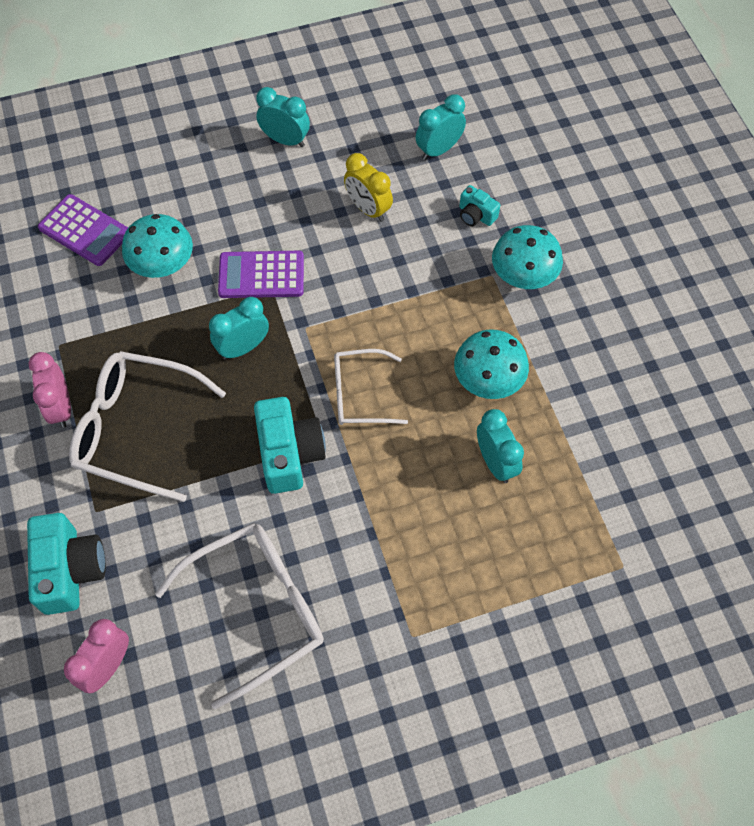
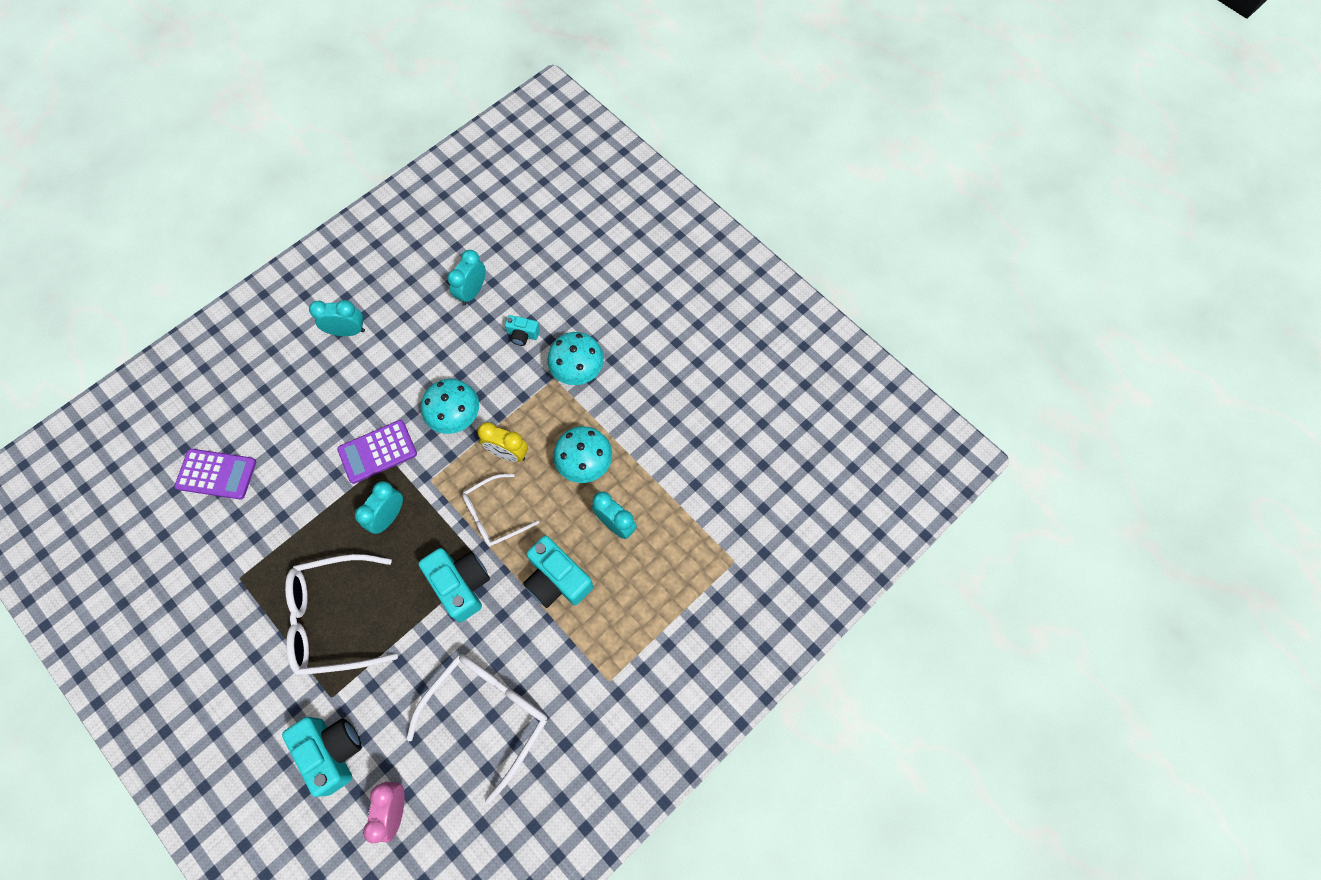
camera: 25 degrees left, 5 degrees up
(61, 407) = (265, 628): pink clock -> none
(163, 265) = (295, 476): turquoise mushroom -> turquoise mushroom (456, 416)
(368, 209) = (438, 363): yellow clock -> yellow clock (508, 453)
(400, 495) = (557, 579): none -> turquoise camera

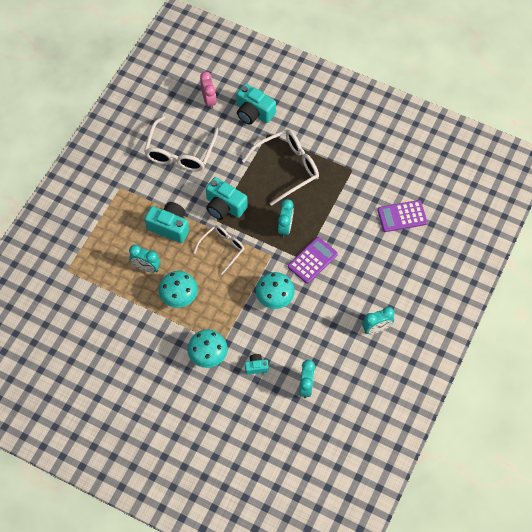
camera: 160 degrees right, 5 degrees down
(508, 453) = (230, 286): yellow clock -> none

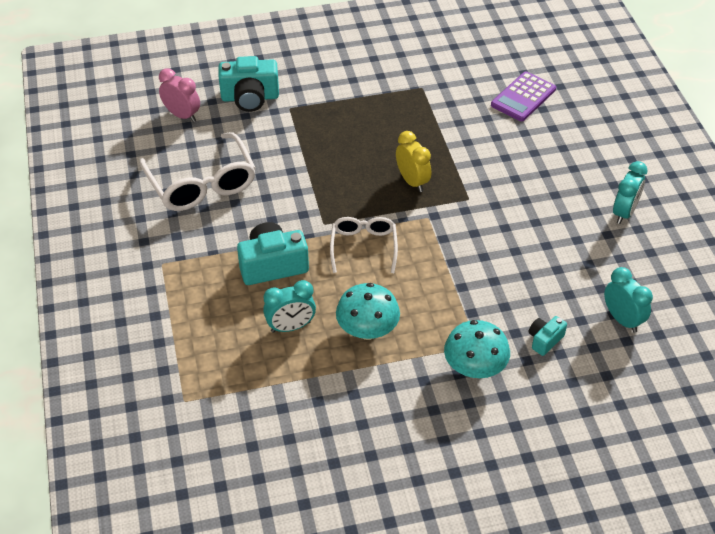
camera: 40 degrees left, 15 degrees down
(224, 206) = (317, 204): turquoise camera -> none
(275, 298) = (482, 256): turquoise mushroom -> none
(285, 227) = (412, 181): turquoise clock -> yellow clock
(287, 168) = (349, 126): white glasses -> none
(312, 260) = (480, 193): purple calculator -> none

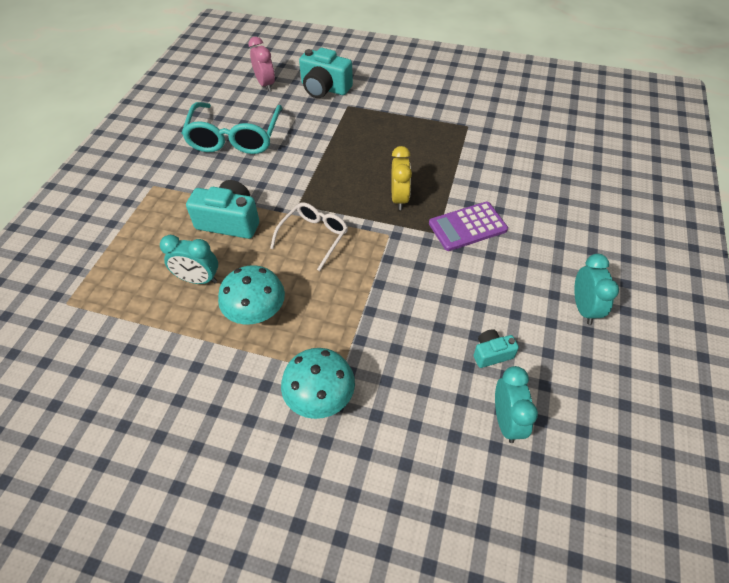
camera: 30 degrees right, 5 degrees up
(202, 184) = (235, 138): white glasses -> turquoise glasses
(523, 97) = (554, 164): purple calculator -> purple calculator (467, 227)
(544, 340) = (409, 403): turquoise camera -> turquoise camera (491, 353)
(624, 212) = (583, 308): turquoise clock -> turquoise clock turned 60 degrees counterclockwise

